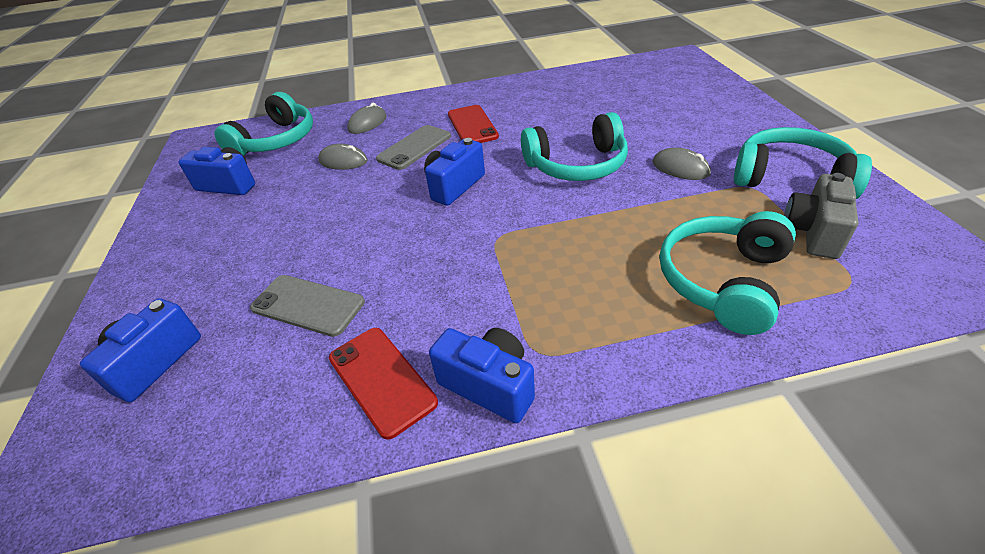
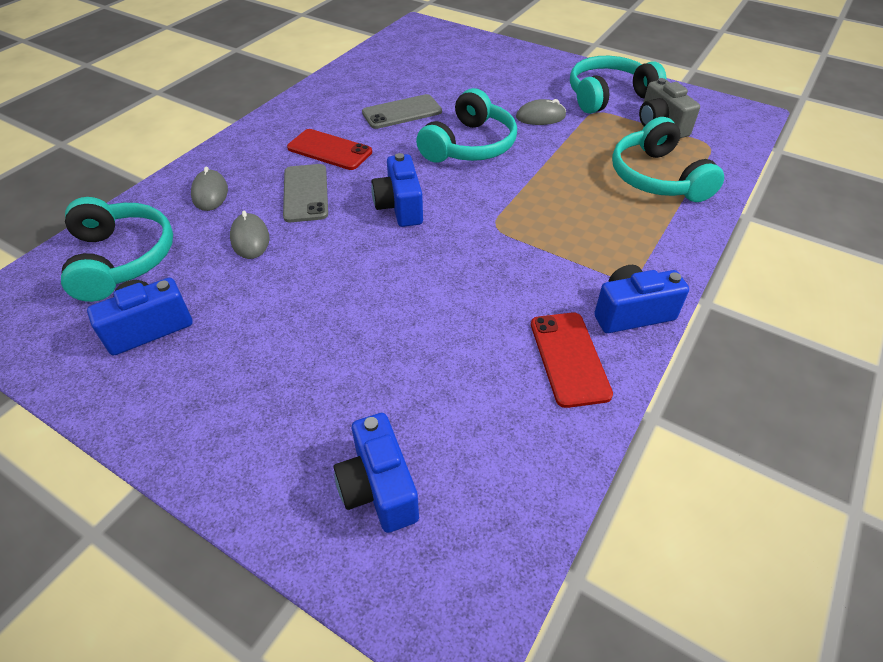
camera: 50 degrees left, 5 degrees up
(308, 305) = (434, 358): grey phone -> grey phone (402, 112)
(343, 161) = (250, 239): grey mouse -> grey mouse turned 75 degrees counterclockwise
(381, 380) = (569, 358): red phone -> red phone turned 75 degrees clockwise

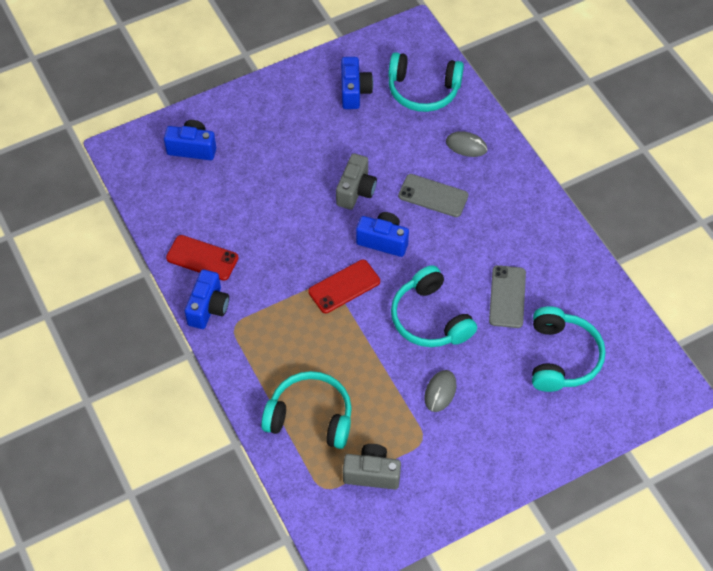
camera: 120 degrees right, 10 degrees up
(250, 239) = (402, 153): grey mouse -> none
(329, 150) = (479, 228): red phone -> red phone (344, 286)
(340, 255) = (356, 191): none -> grey camera
(608, 95) = (442, 468): turquoise headphones -> turquoise headphones (562, 357)

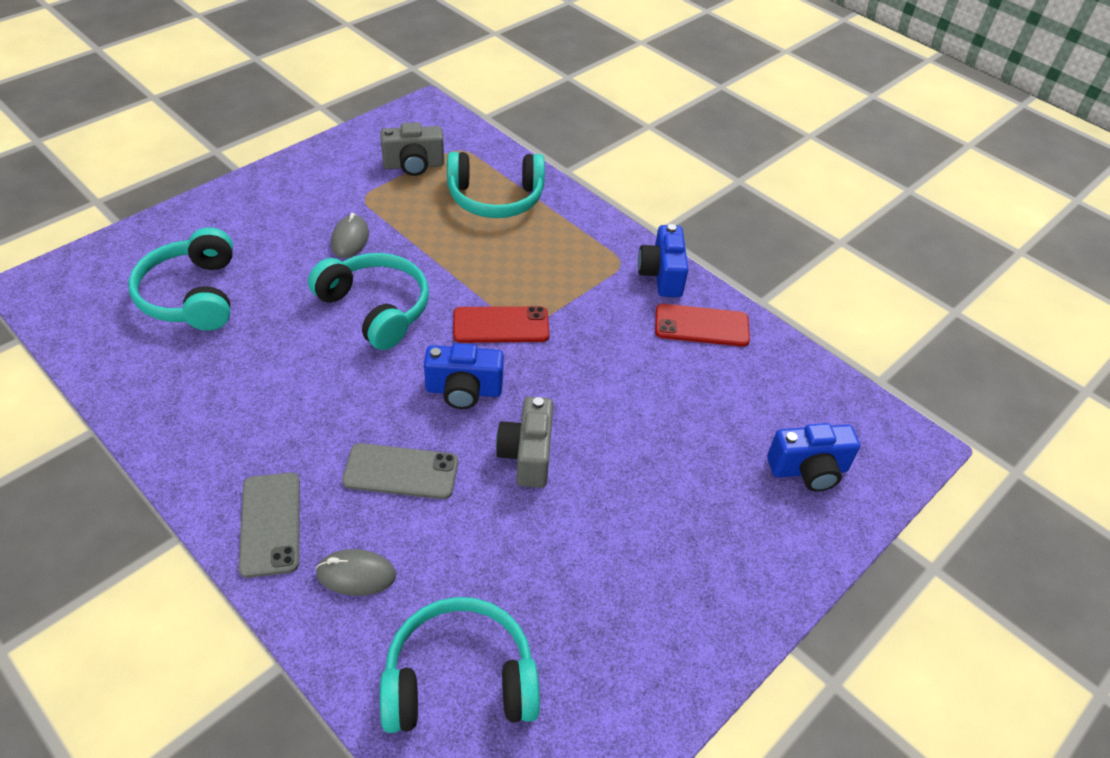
camera: 160 degrees right, 10 degrees down
(344, 286) = (501, 325): red phone -> red phone turned 45 degrees clockwise
(354, 91) = (592, 642): blue camera -> none
(507, 297) = (269, 351): grey phone -> grey phone (270, 524)

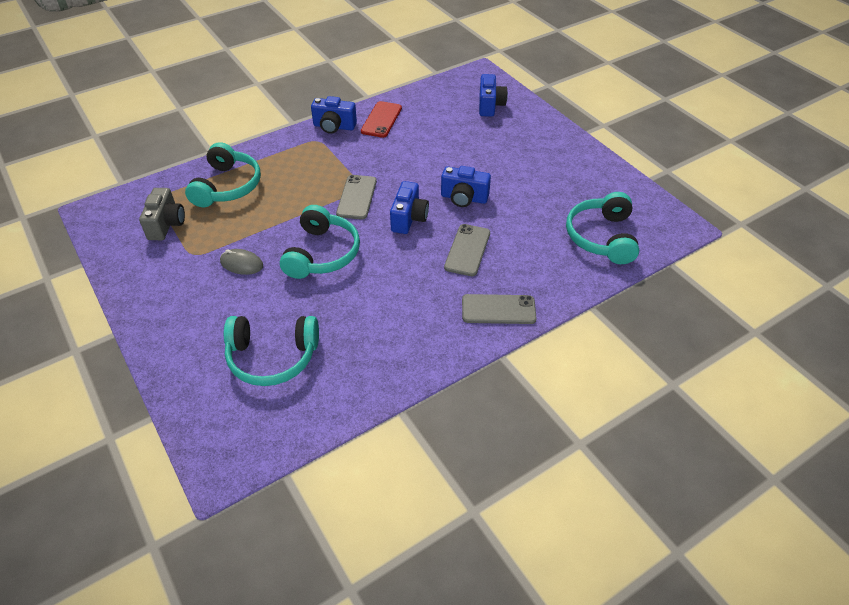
camera: 75 degrees left, 0 degrees up
(356, 575) = (537, 272): grey mouse -> none
(376, 308) = (322, 254): turquoise headphones -> turquoise headphones turned 135 degrees clockwise
(501, 325) = (357, 197): red phone -> grey phone
(527, 455) = (464, 198): grey camera -> blue camera

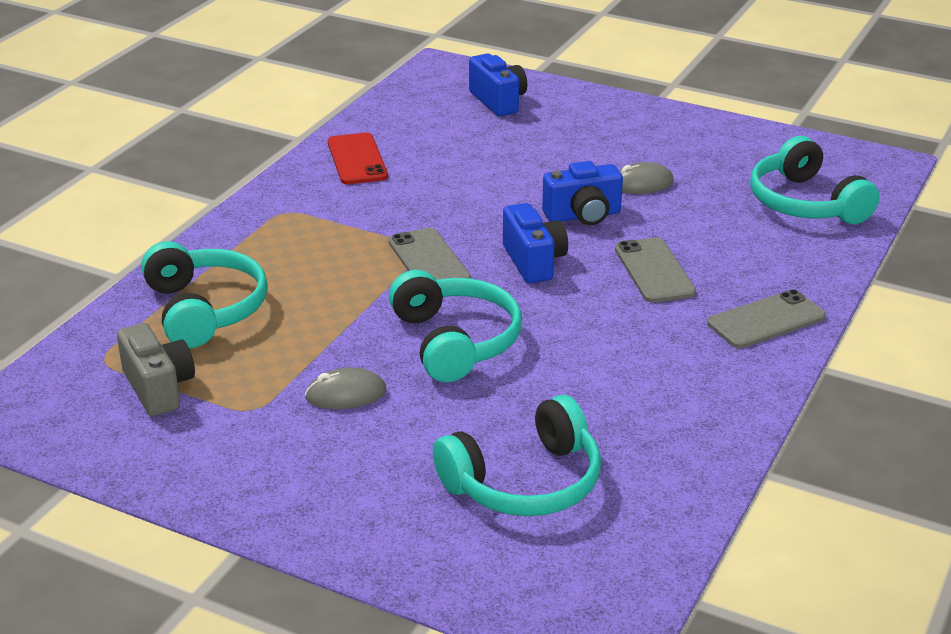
camera: 30 degrees left, 15 degrees down
(334, 127) = (292, 187): blue camera -> none
(517, 188) = (641, 184): none -> grey mouse

